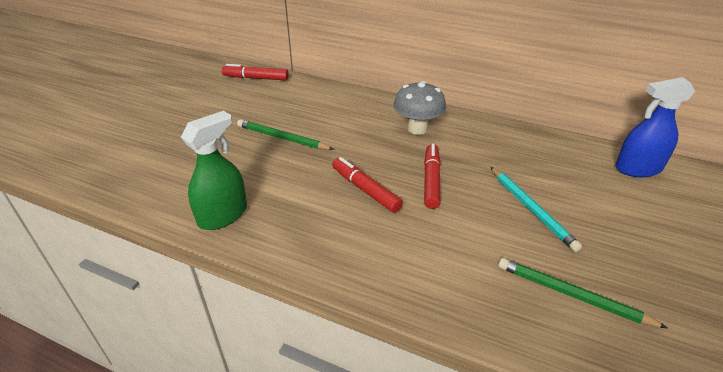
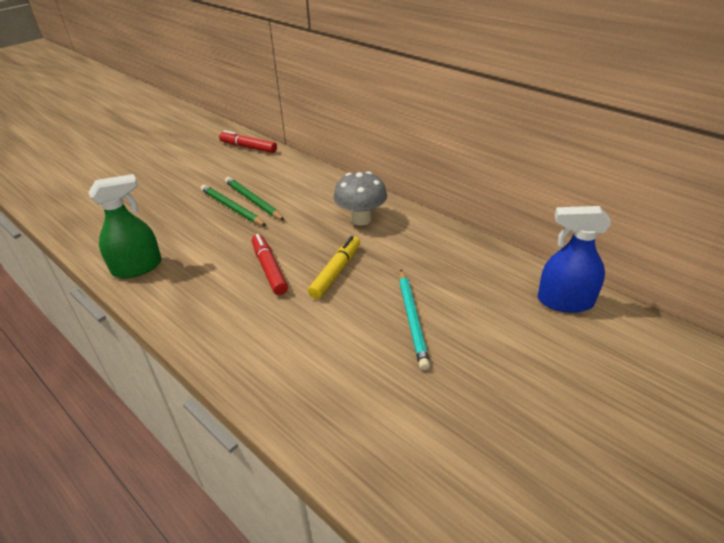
camera: 20 degrees right, 0 degrees up
(431, 180) = (336, 272): red marker -> yellow marker
(572, 295) = (386, 409): green pencil -> green pencil (253, 201)

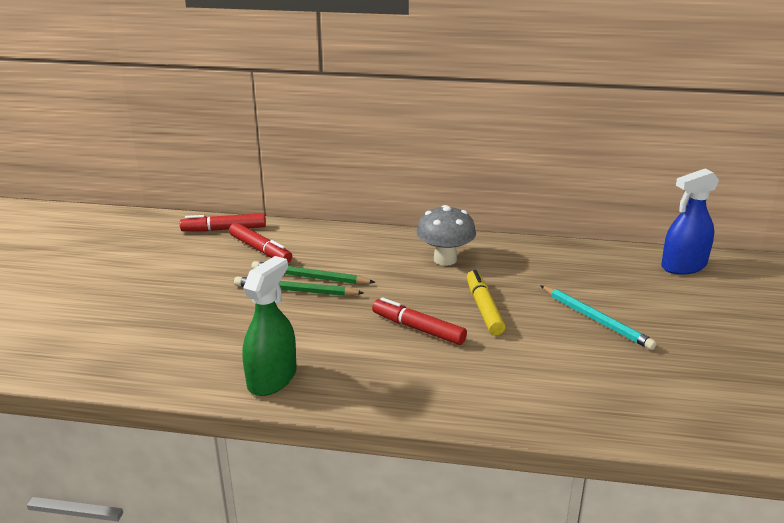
camera: 35 degrees left, 10 degrees down
(250, 169) = (260, 250): none -> red marker

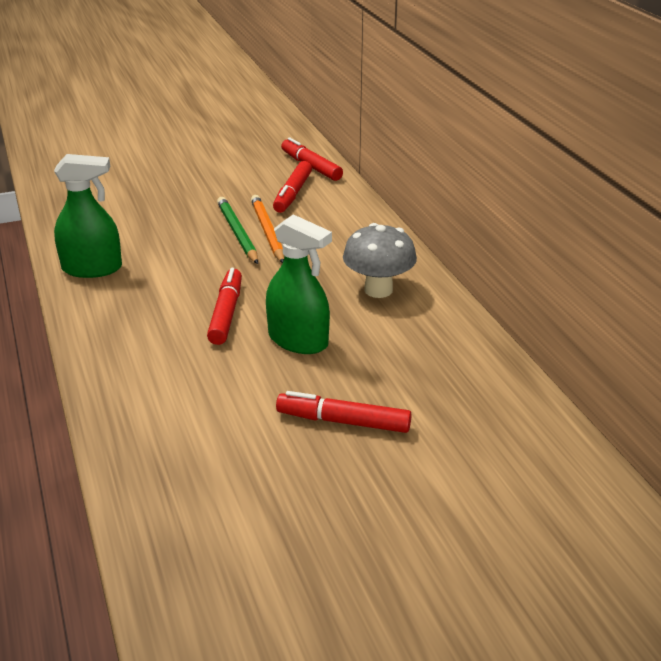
camera: 60 degrees right, 5 degrees up
(310, 277) = (267, 231): green pencil -> orange pencil
(484, 308) = (298, 340): yellow marker -> green spray bottle
(596, 319) = (343, 421): turquoise pencil -> red marker
(683, 266) = (559, 469): blue spray bottle -> none

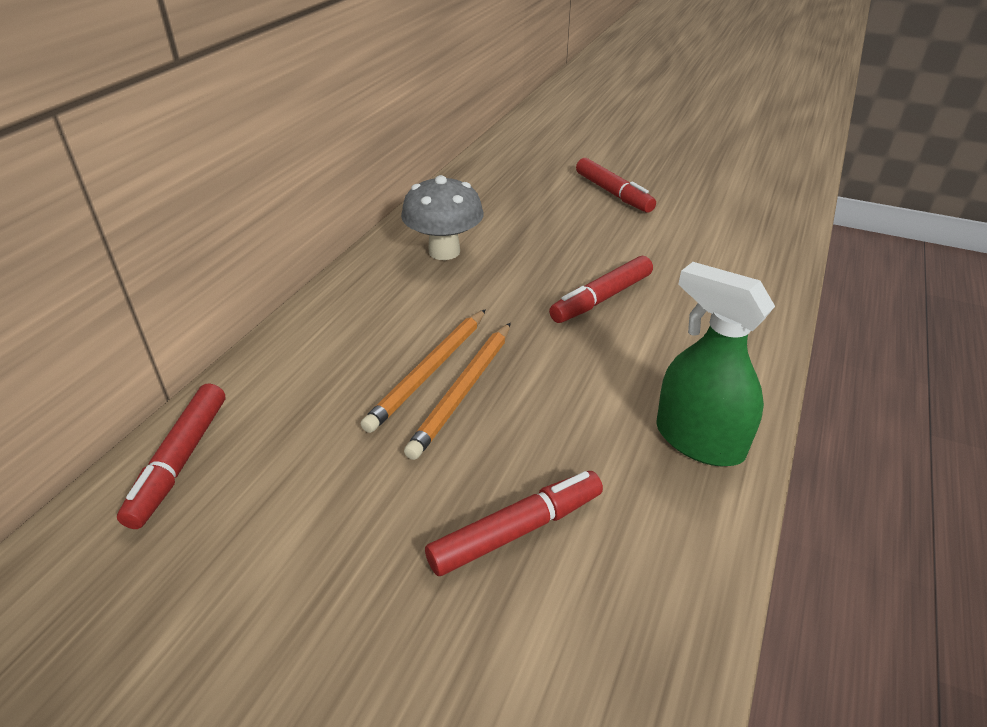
camera: 135 degrees left, 5 degrees up
(237, 233) = (463, 391): green pencil -> orange pencil
(293, 194) = (301, 418): red marker -> red marker (516, 530)
(298, 340) = (571, 248): green spray bottle -> none

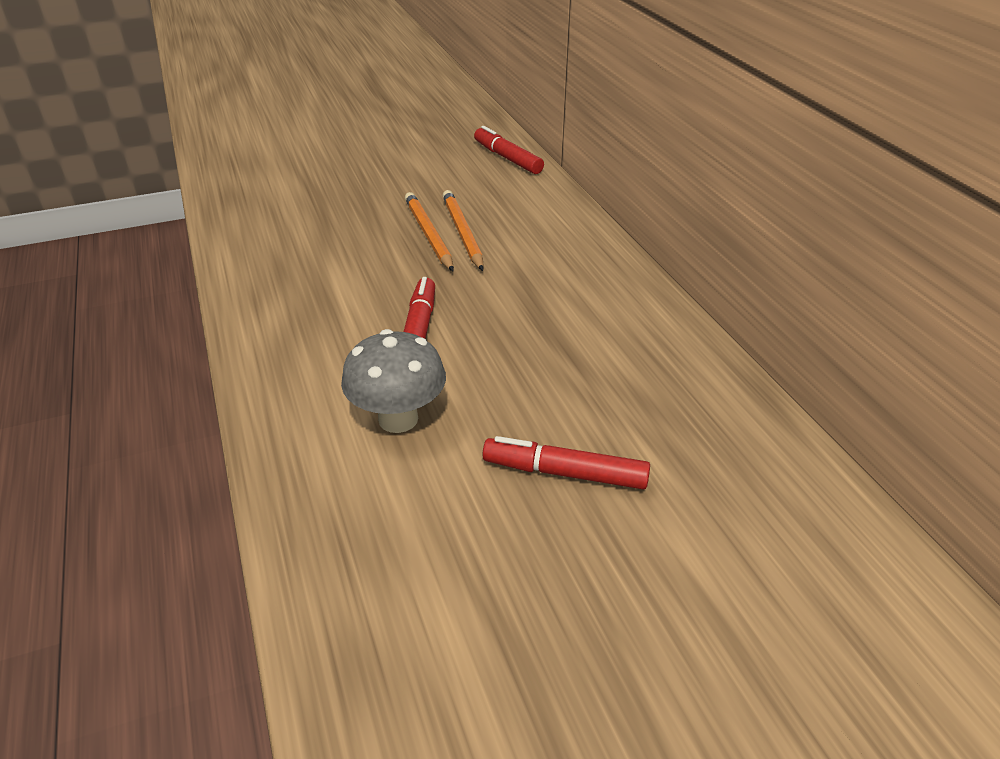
camera: 135 degrees right, 0 degrees up
(444, 251) = (593, 302): grey mushroom -> grey mushroom (398, 419)
(516, 530) = (326, 205): red marker -> none
(699, 440) = (263, 276): green spray bottle -> none

